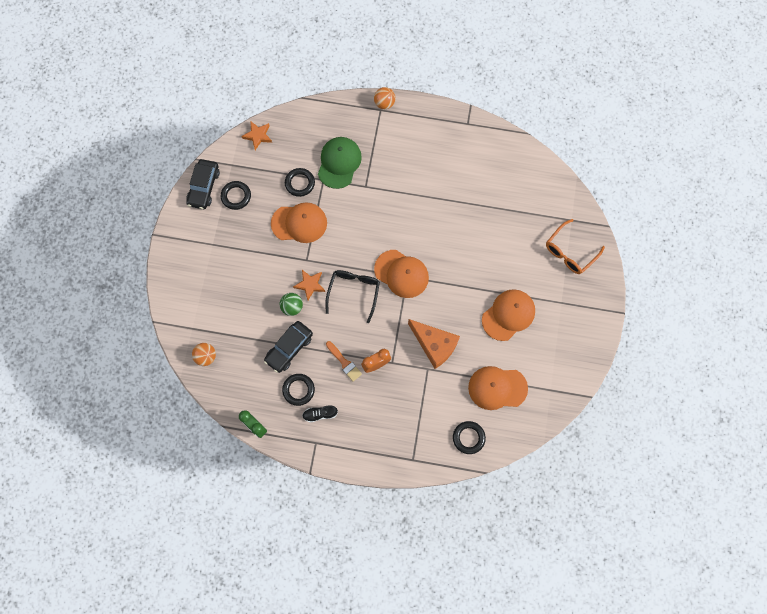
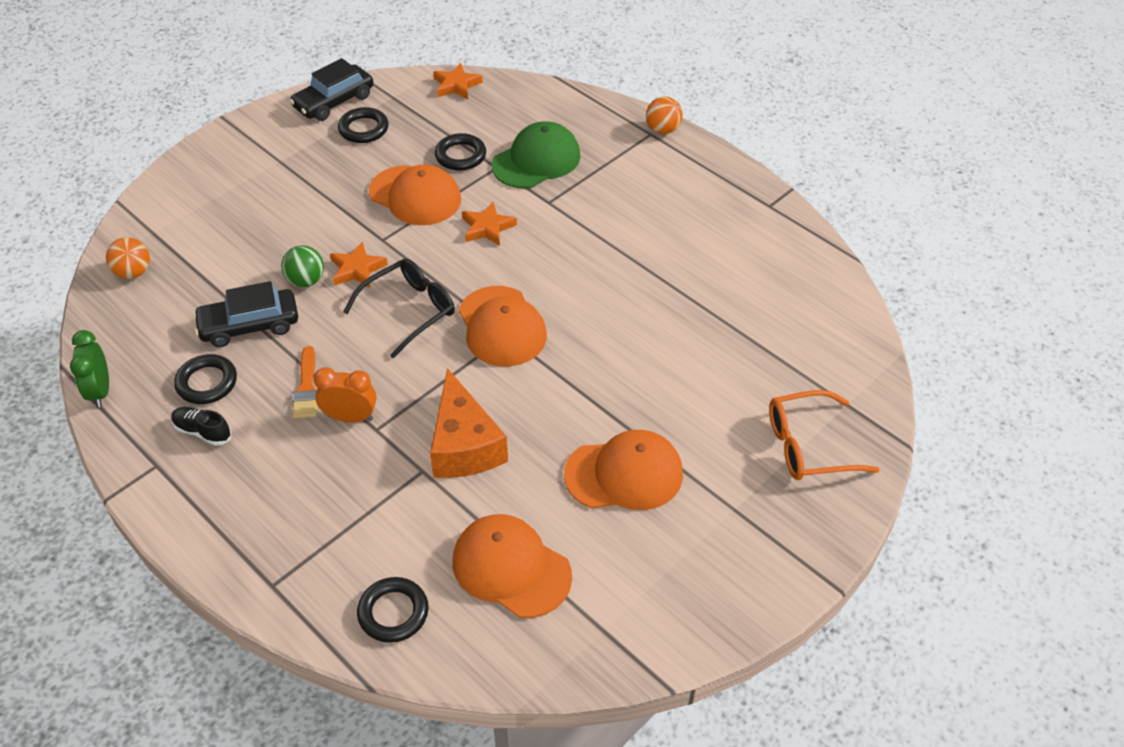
camera: 35 degrees right, 25 degrees down
(349, 221) = (487, 227): none -> orange star

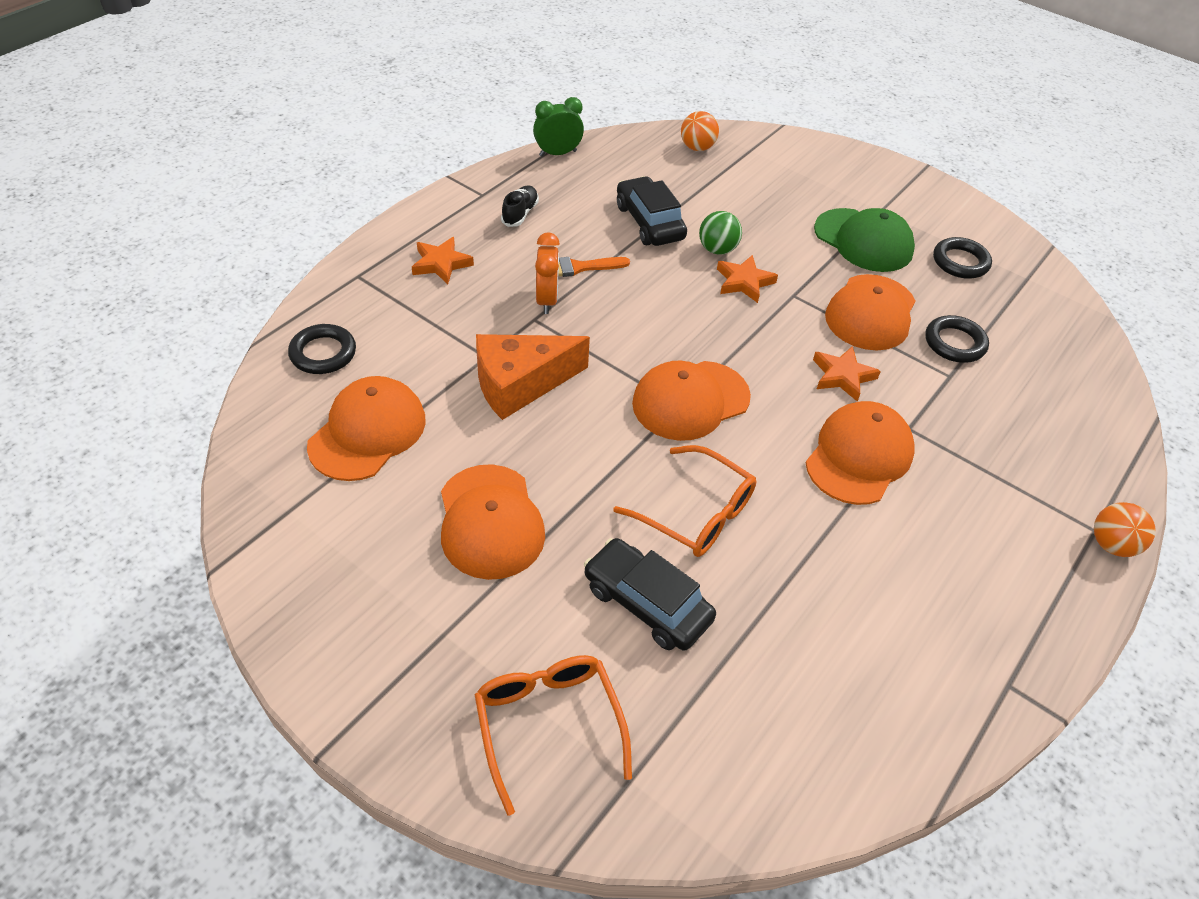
camera: 80 degrees right, 0 degrees up
(207, 383) = (576, 208): black ring -> none
(334, 102) = (993, 235): black car -> black car (647, 603)
(409, 310) = (696, 325): black glasses -> none
(456, 85) = (1080, 328): orange star -> orange star (441, 264)
(536, 160) = (979, 412): green cap -> green cap (863, 240)
(574, 235) = (859, 456): none -> orange cap
(623, 339) = (696, 513): none -> orange glasses

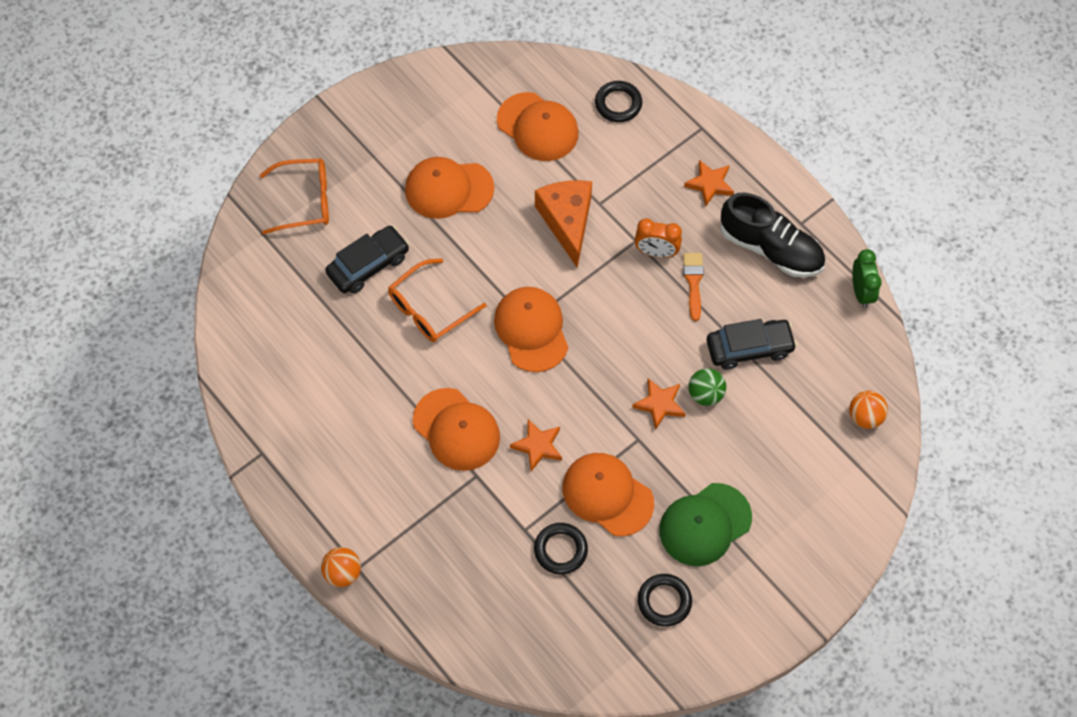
camera: 105 degrees right, 15 degrees up
(520, 214) = (771, 248): black shoe -> black shoe, size x2.13

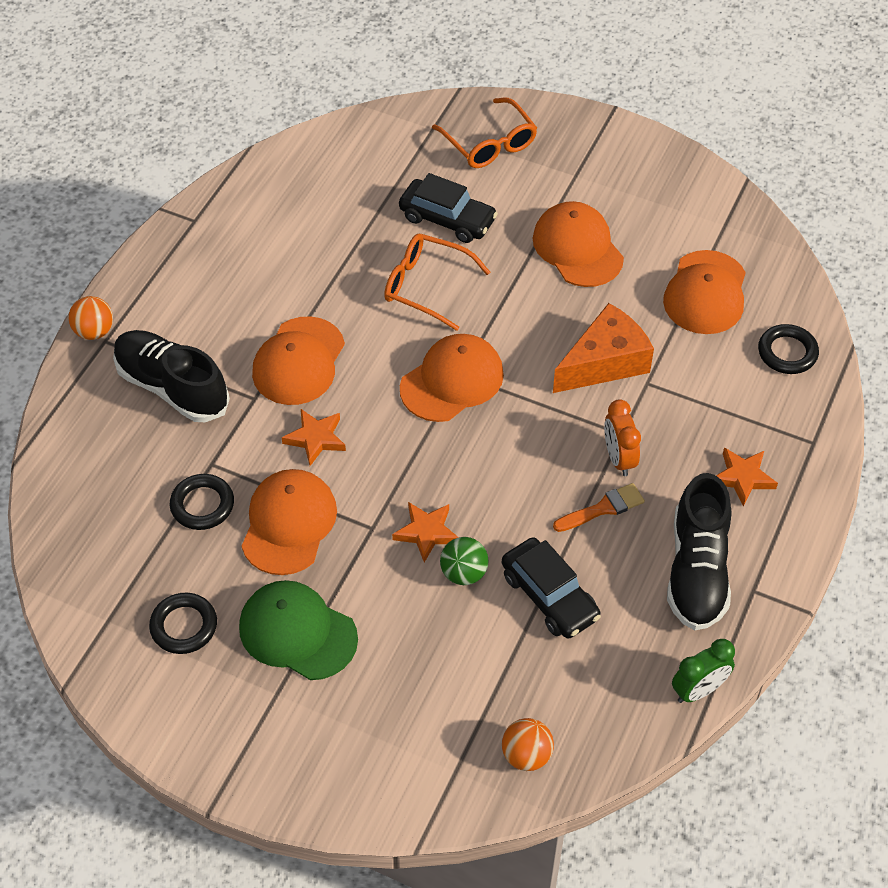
camera: 65 degrees right, 10 degrees down
(434, 532) = (172, 387): none -> black shoe

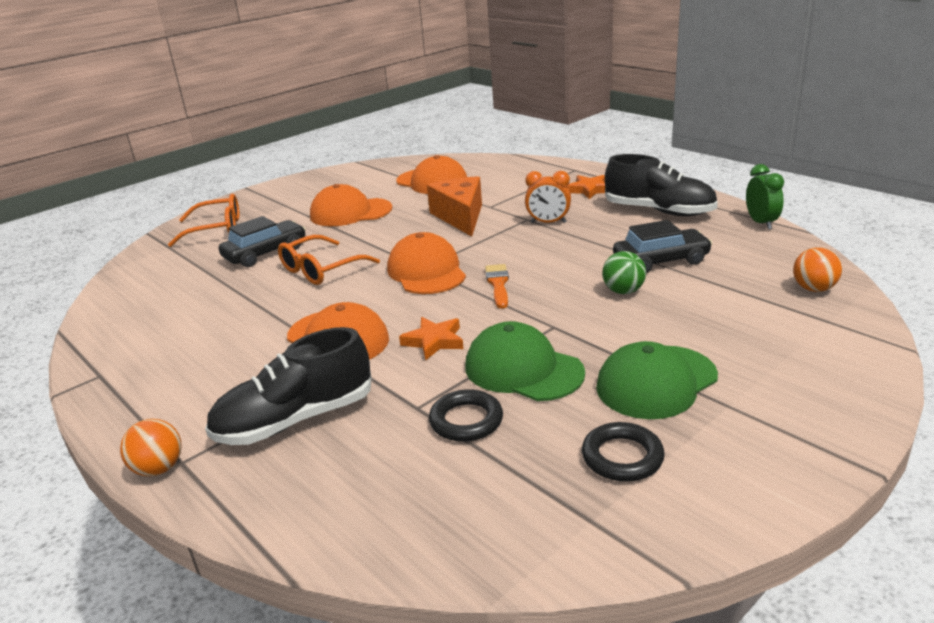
camera: 65 degrees left, 25 degrees down
(289, 524) = (523, 369): orange cap -> green cap
(426, 532) = (573, 302): orange star -> none
(603, 508) = (589, 233): orange brush -> orange brush (498, 284)
(787, 352) = (500, 167): black ring -> none

